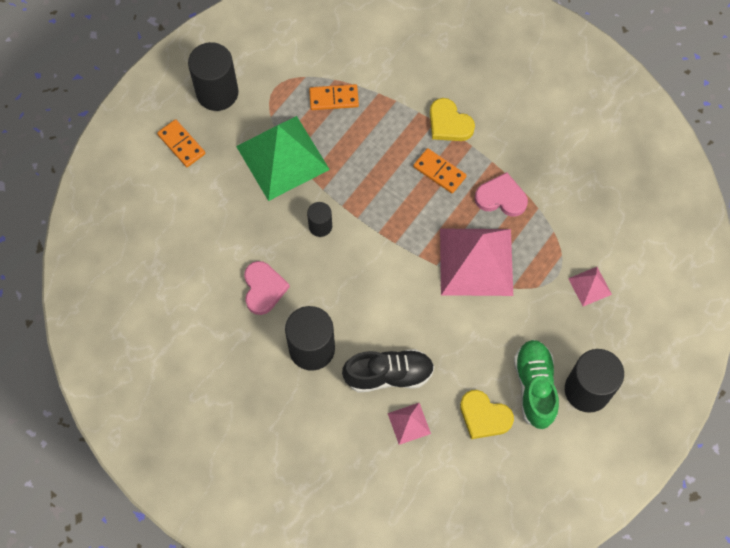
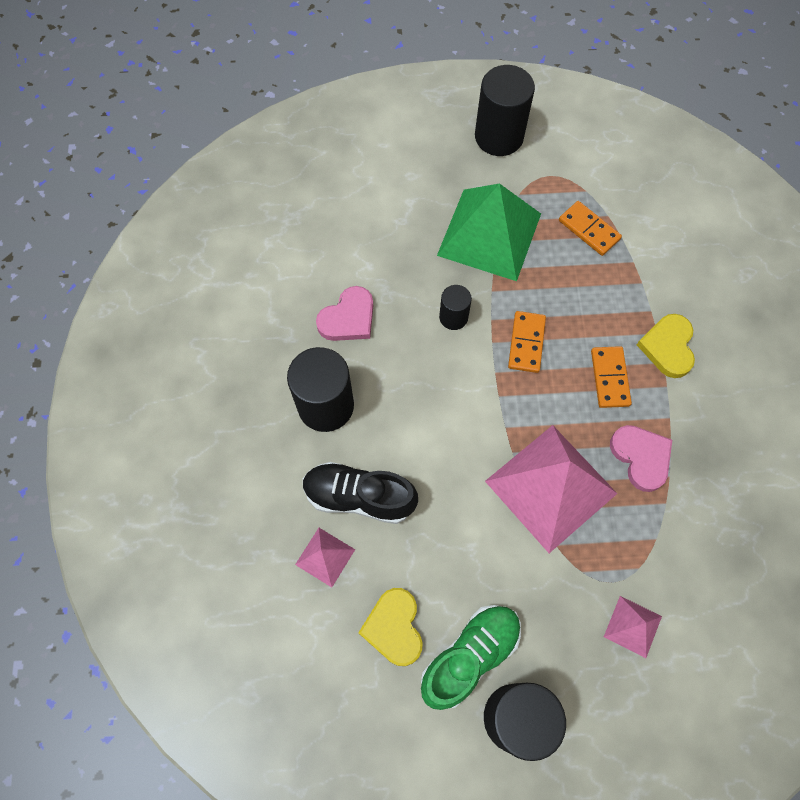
camera: 50 degrees right, 0 degrees up
(181, 144) = (423, 148): orange domino -> orange domino (526, 343)
(389, 375) = (359, 497): black shoe -> black shoe turned 150 degrees clockwise

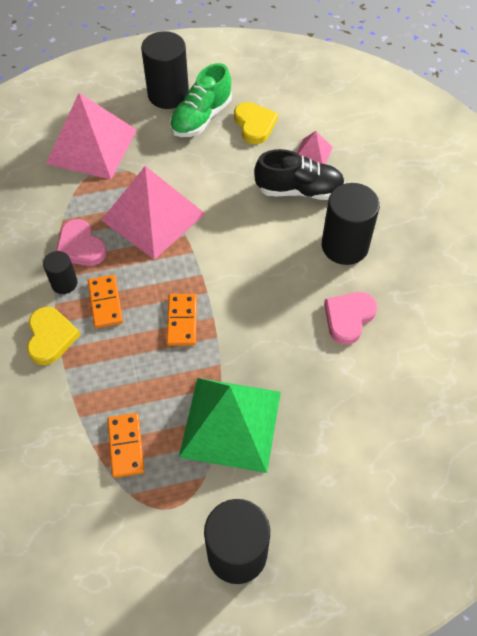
camera: 170 degrees right, 10 degrees down
(453, 317) = (252, 333): black cylinder -> black cylinder (64, 283)
(589, 230) = (126, 446): orange domino -> orange domino turned 45 degrees clockwise
(632, 626) = (91, 146): pink pyramid -> pink pyramid, size x2.21

